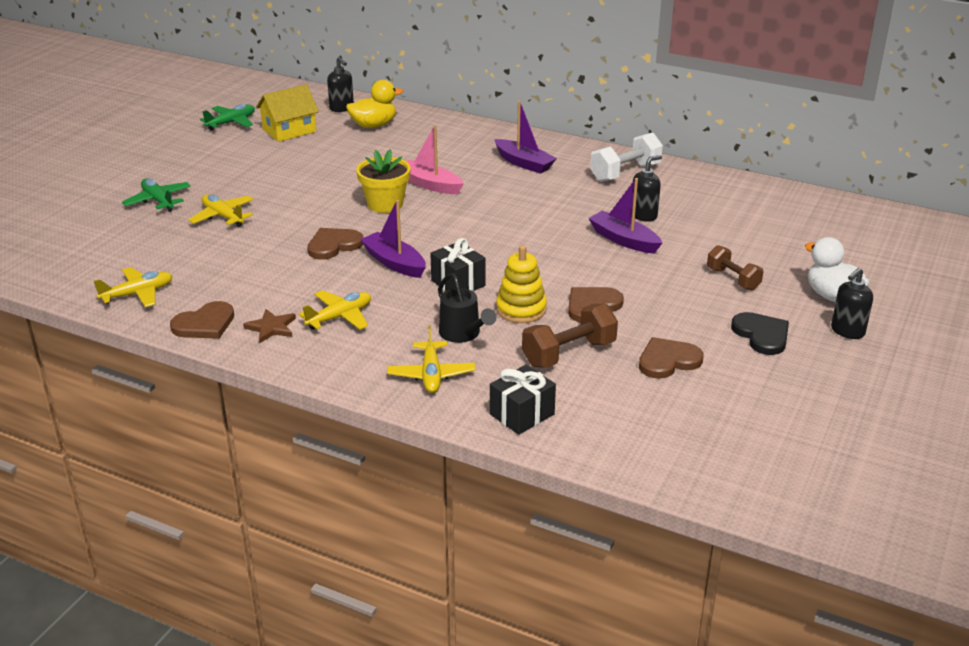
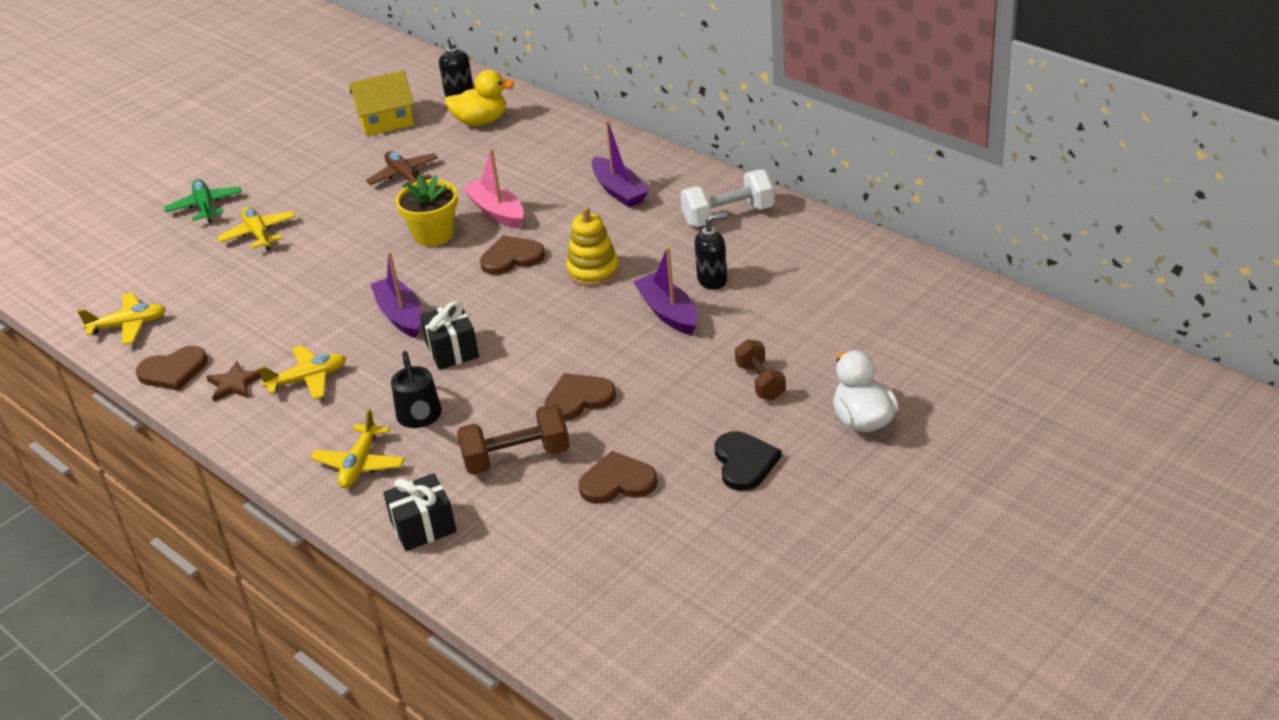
camera: 20 degrees right, 5 degrees up
(231, 123) = (331, 105): green plane -> none
(331, 166) = (404, 176): none -> brown plane
(333, 245) = (350, 285): brown heart -> brown heart (511, 258)
(521, 309) = (499, 393): yellow stacking toy -> yellow stacking toy (593, 271)
(847, 331) = (848, 471): black soap dispenser -> none

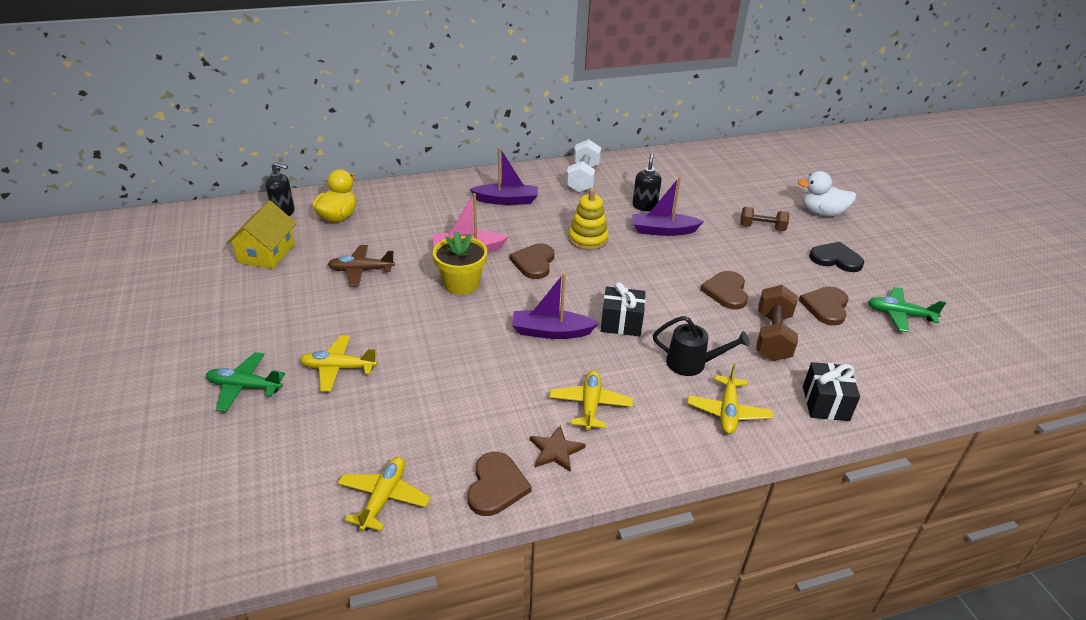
camera: 65 degrees left, 0 degrees up
(360, 464) = (728, 411): yellow plane -> yellow plane turned 60 degrees clockwise
(656, 547) = (899, 315): none -> green plane

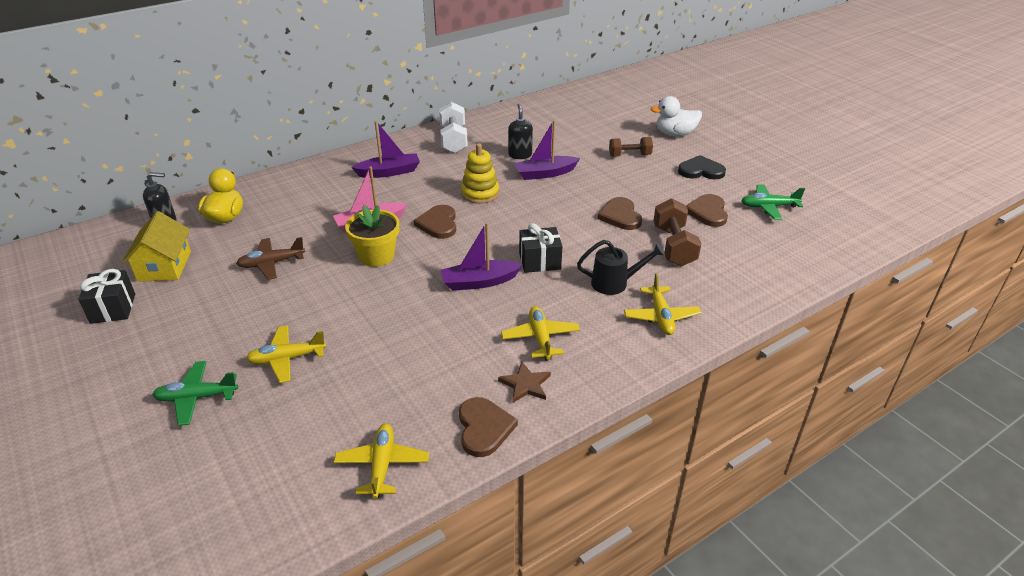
camera: 15 degrees left, 0 degrees up
(825, 403) = (737, 292): black gift -> black gift (113, 308)

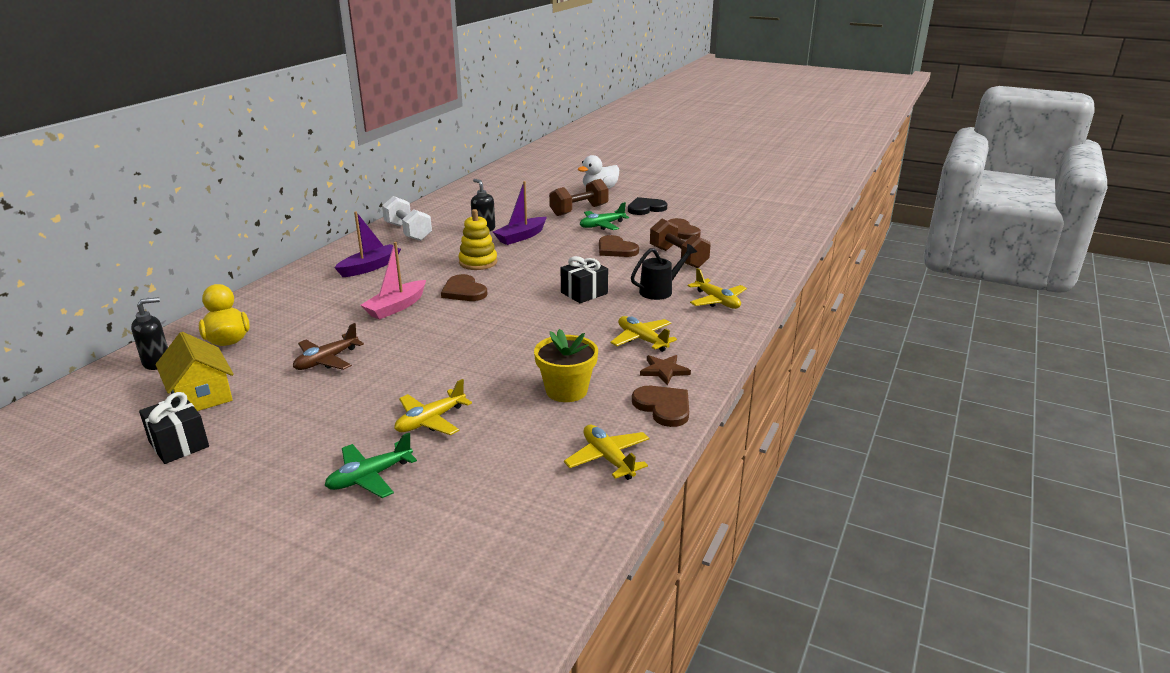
camera: 30 degrees left, 10 degrees down
(376, 256) = (431, 327): yellow flower pot -> yellow flower pot (566, 390)
(479, 282) = (548, 319): purple boat -> none
(629, 155) = (579, 210): brown dumbbell -> brown dumbbell, size x1.50
(768, 207) = (719, 219): green plane -> green plane (602, 225)

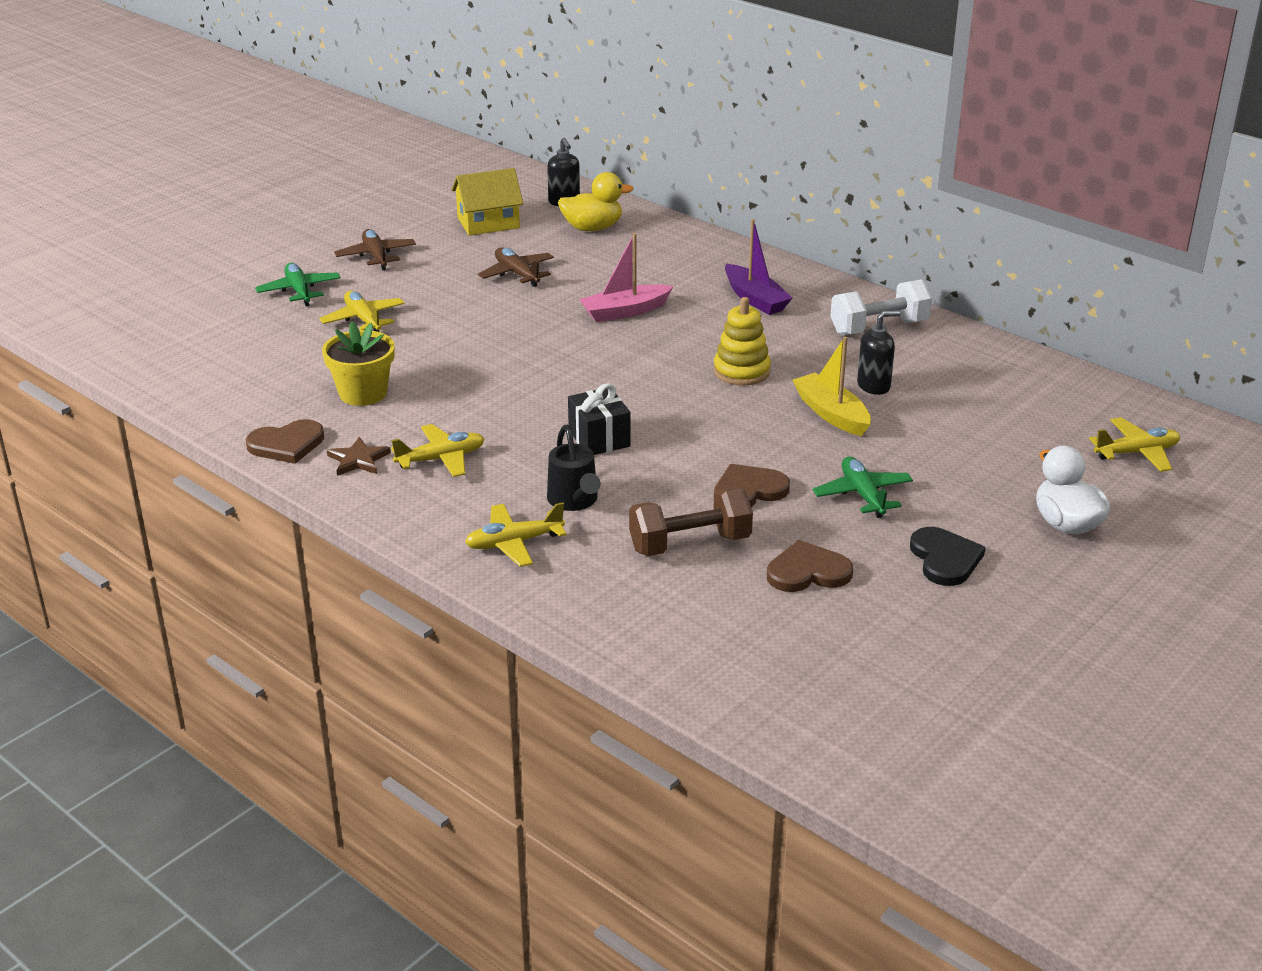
camera: 105 degrees right, 5 degrees up
(179, 444) = (412, 219): black gift -> none
(279, 446) = (376, 256): none -> brown plane
(396, 307) = (625, 312): pink boat -> pink boat turned 75 degrees counterclockwise
(464, 291) = (649, 355): brown heart -> none
(521, 237) = (831, 414): purple boat -> yellow boat
(579, 210) = (946, 483): brown dumbbell -> none
(608, 458) = (229, 399): yellow plane -> yellow plane (1136, 453)

